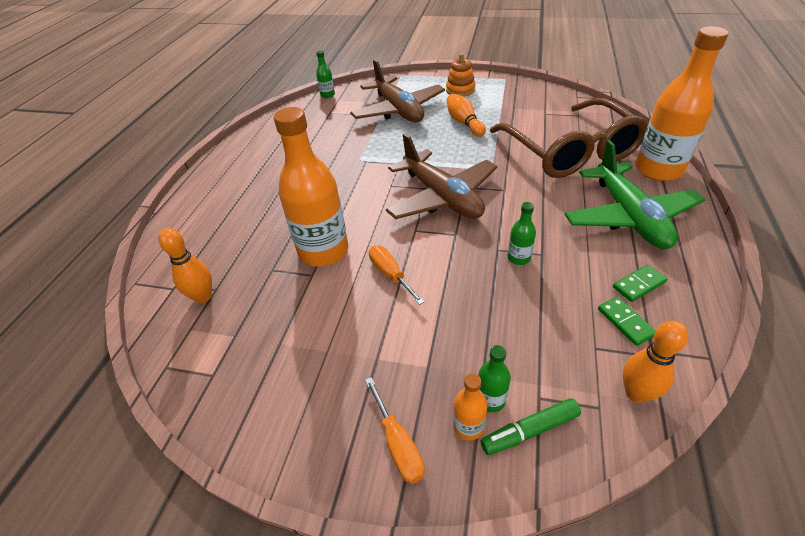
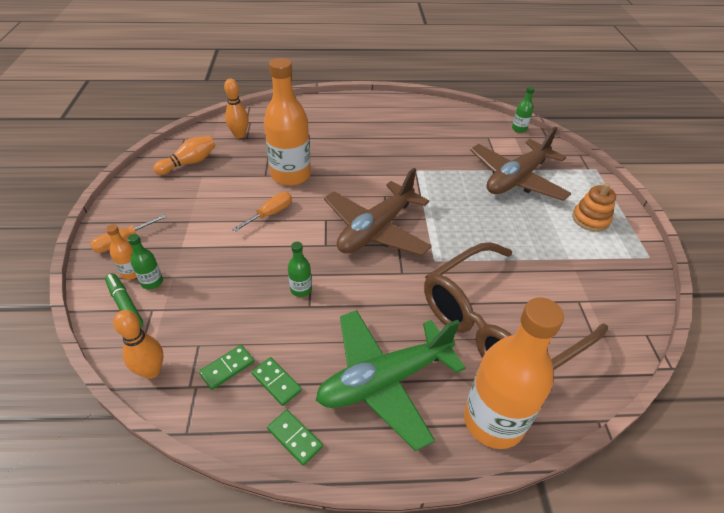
camera: 70 degrees right, 0 degrees up
(464, 123) = (516, 230): orange bowling pin -> orange bowling pin (189, 163)
(697, 276) = (294, 438): none -> green domino

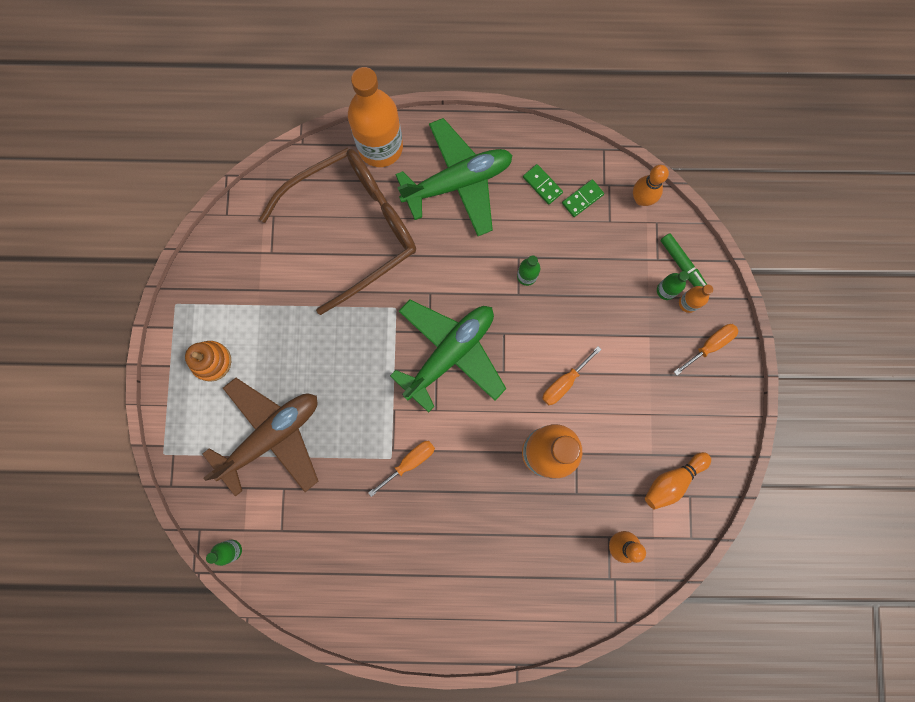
camera: 175 degrees left, 35 degrees up
(294, 438) = (526, 142): green domino -> none
(376, 230) = (450, 353): brown plane -> green plane
(401, 168) = (409, 462): none -> orange screwdriver

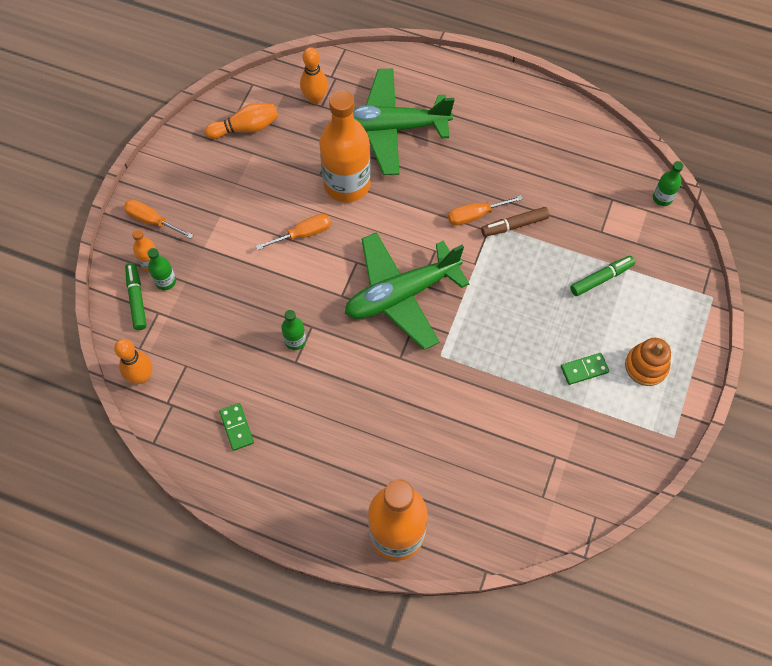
camera: 160 degrees left, 15 degrees down
(271, 436) = (601, 278): brown plane -> green marker
(353, 229) = (458, 451): brown glasses -> none
(369, 465) = (514, 225): none -> brown marker
(458, 182) = (326, 462): green plane -> green plane (390, 128)
(582, 199) = (202, 398): green domino -> green domino (584, 369)
(710, 345) = (152, 221): orange screwdriver -> orange screwdriver turned 45 degrees clockwise

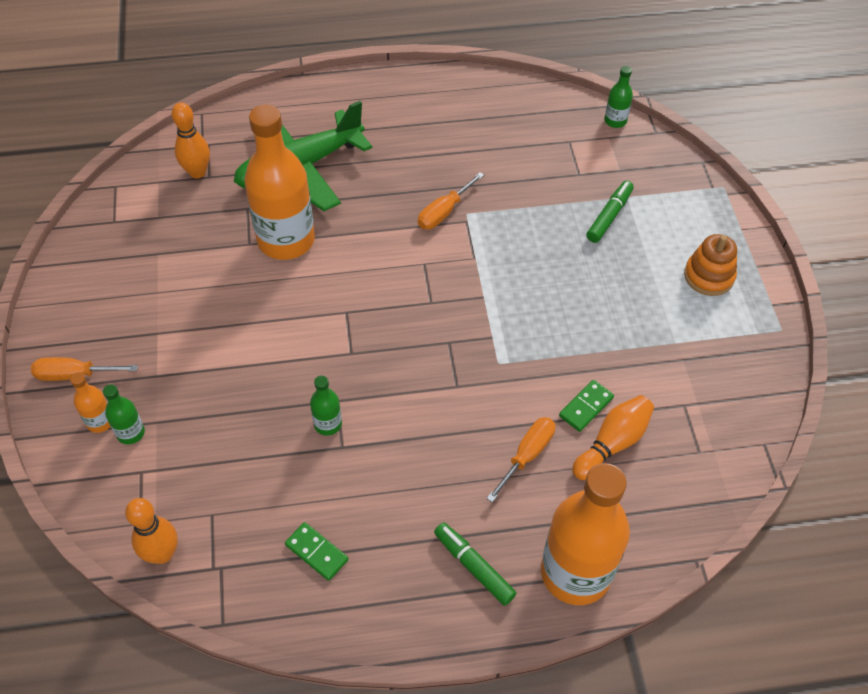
camera: 30 degrees left, 10 degrees down
(137, 299) = (105, 469): green marker -> green marker (473, 566)
(245, 128) = (133, 232): orange bowling pin -> orange bowling pin (612, 443)
(303, 234) = (267, 310): orange screwdriver -> orange screwdriver (527, 455)
(401, 294) = (417, 322): green plane -> none
(514, 225) = (490, 204): brown marker -> none
(584, 369) = (653, 307): green domino -> green domino (586, 407)

